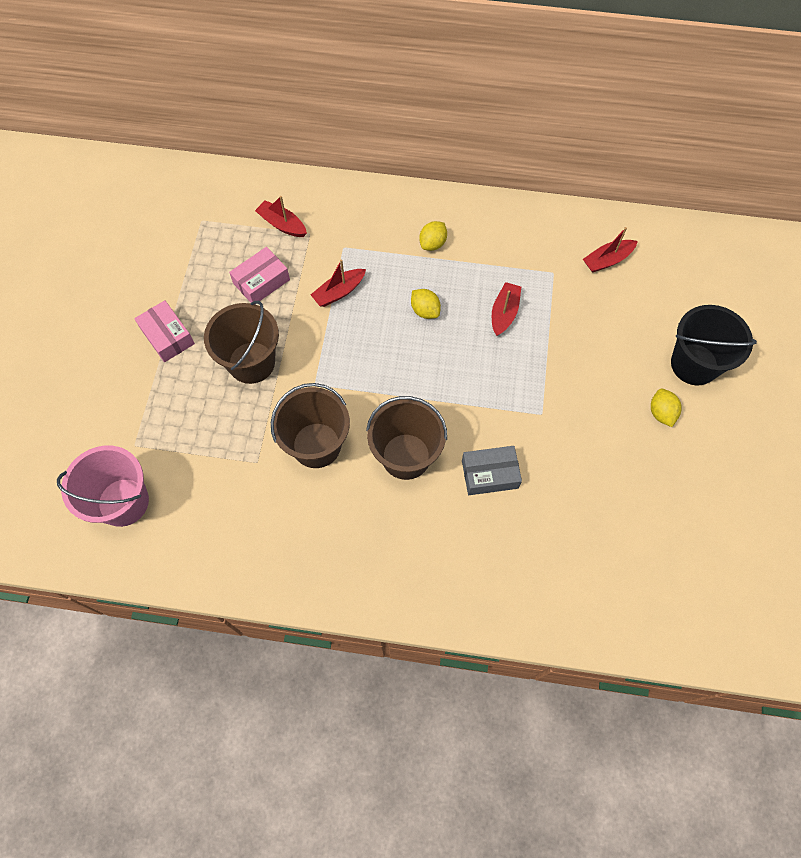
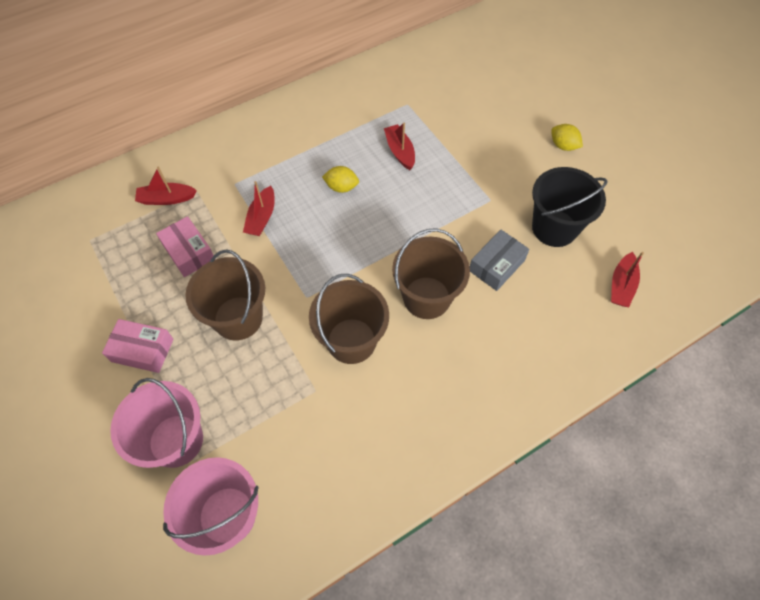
camera: 40 degrees left, 5 degrees down
(135, 421) = (176, 440): none -> pink bucket
(261, 282) = (189, 252): pink box -> pink box turned 45 degrees counterclockwise
(432, 243) = (302, 138): yellow lemon -> none
(607, 260) = (435, 74): red boat -> red boat (621, 285)
(694, 364) = (552, 102): black bucket -> black bucket (554, 228)

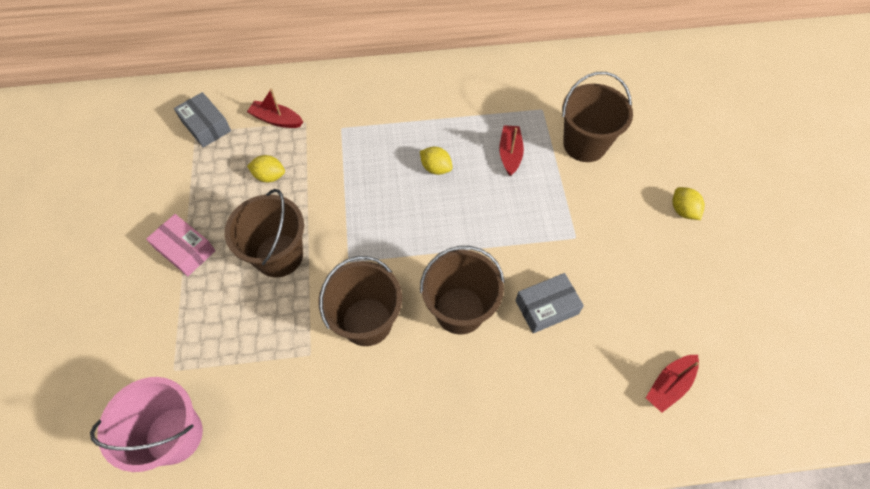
camera: 25 degrees right, 0 degrees up
(97, 230) = (206, 126): none -> grey box
(176, 440) = (169, 345): pink bucket -> none
(189, 252) = (269, 176): pink box -> yellow lemon
(261, 218) = (348, 169): red boat -> none
(458, 121) = (584, 144): none -> brown bucket
(554, 228) = (627, 293): black bucket -> none

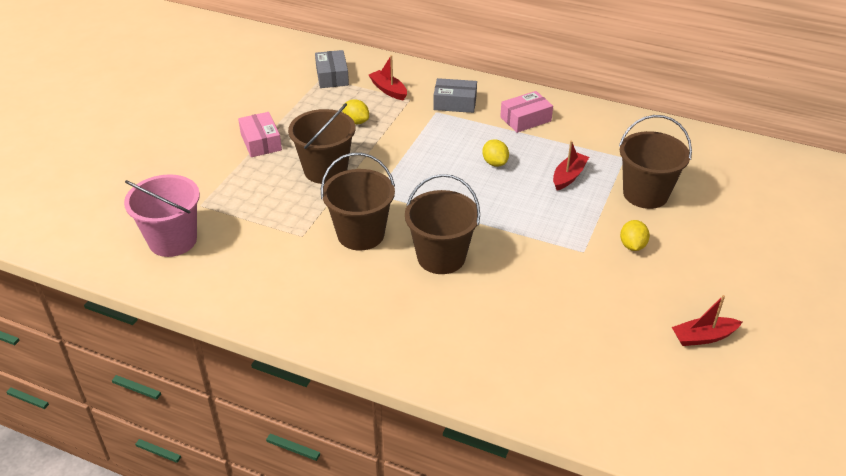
camera: 30 degrees right, 20 degrees down
(430, 100) = (525, 119): none -> pink box
(546, 307) = (518, 285): grey box -> grey box (455, 103)
(669, 385) = (588, 380): red boat -> red boat (703, 337)
(683, 210) = (705, 272): yellow lemon -> yellow lemon (632, 246)

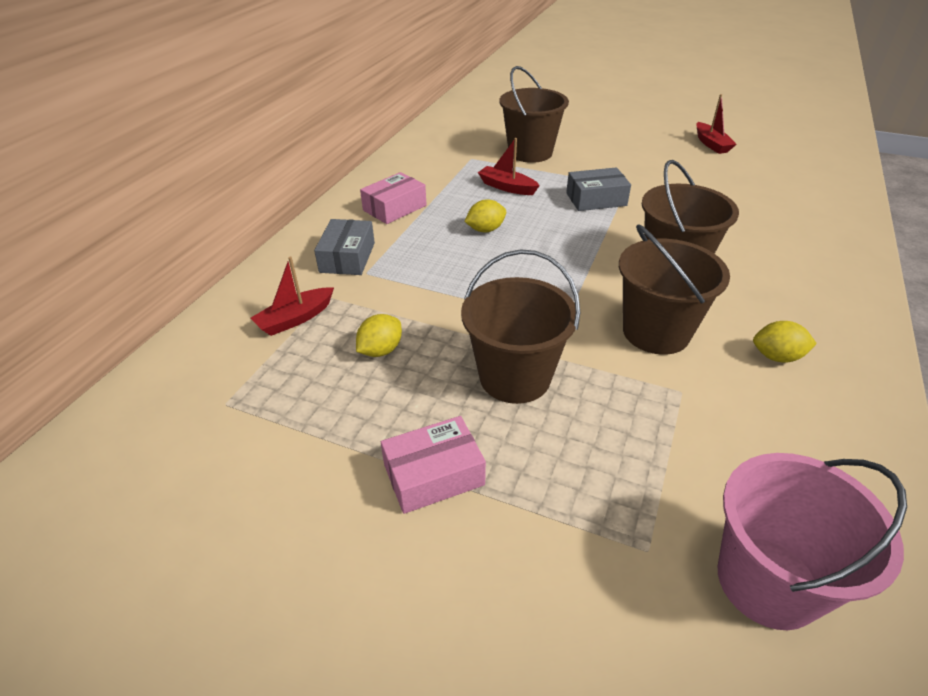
camera: 90 degrees left, 0 degrees up
(332, 76) = (227, 389): grey box -> grey box (596, 199)
(525, 119) = (394, 208): pink box -> pink box turned 75 degrees clockwise
(632, 246) = (609, 163): yellow lemon -> yellow lemon (776, 357)

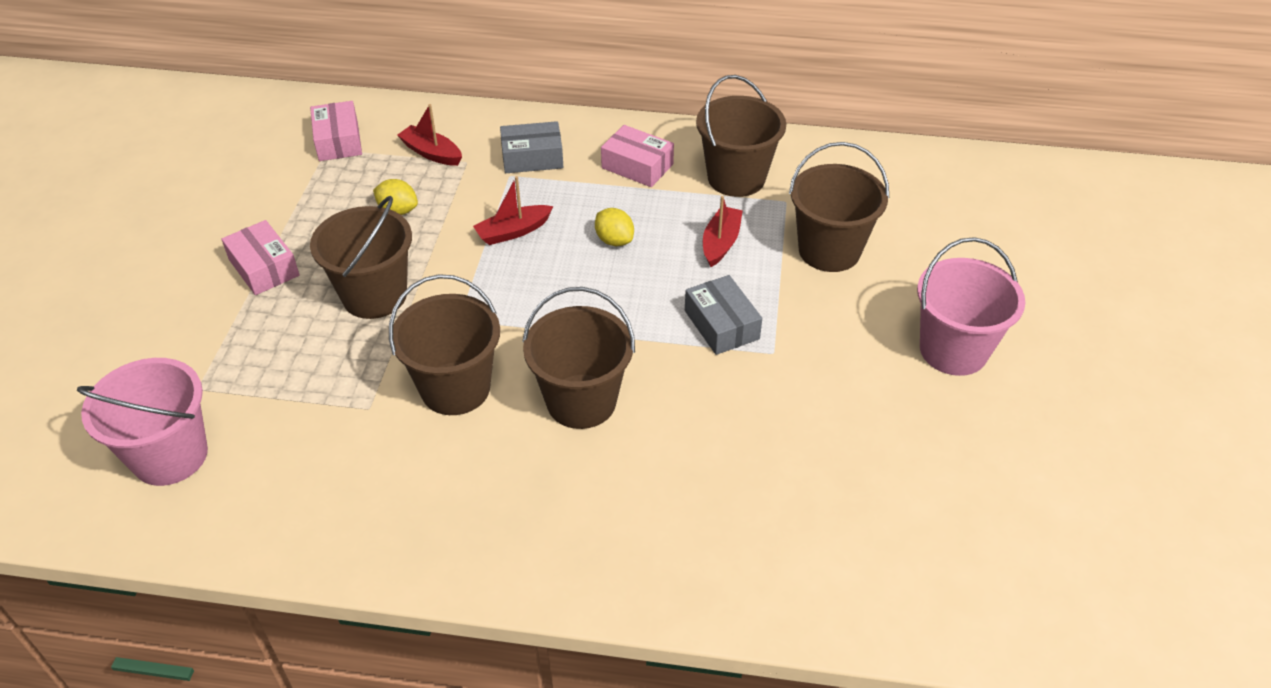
camera: 75 degrees right, 5 degrees up
(216, 392) = (338, 141): none -> pink box
(435, 171) = (736, 178): none -> brown bucket
(631, 133) = (953, 350): none -> pink bucket
(711, 144) = (965, 448): red boat -> red boat (513, 232)
(776, 357) = (431, 485): yellow lemon -> none

